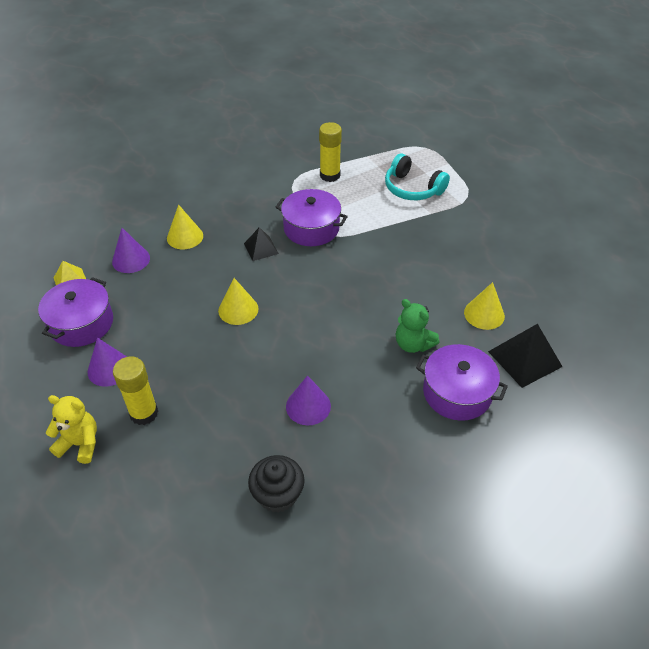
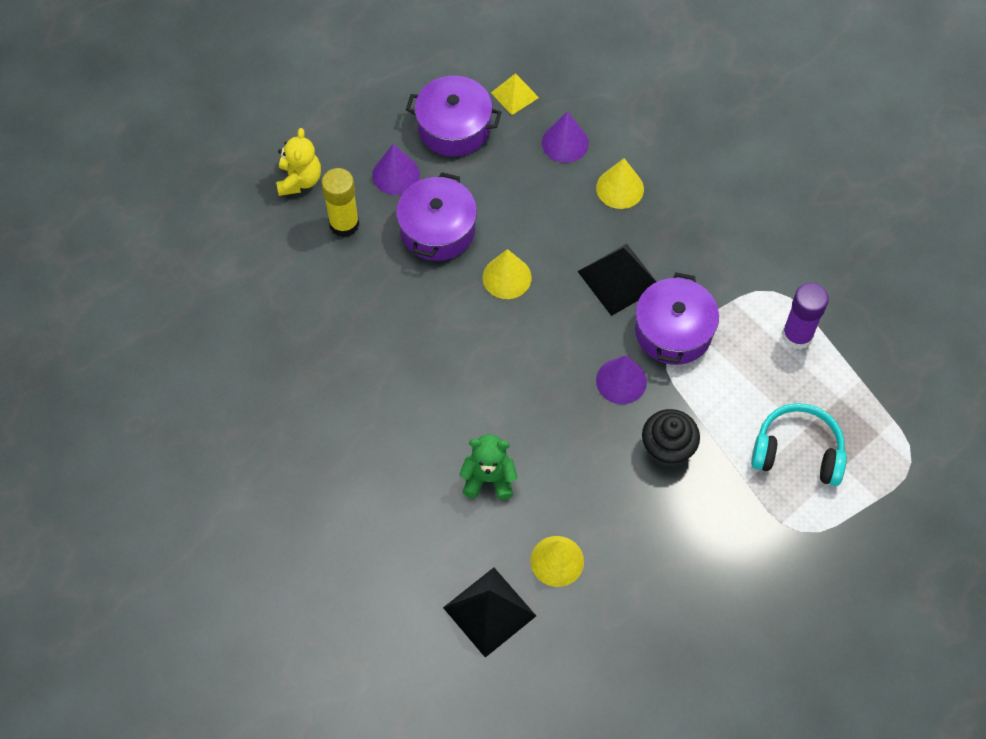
camera: 80 degrees right, 15 degrees up
(261, 248) = (619, 279): black pyramid -> black pyramid, size x1.64
(277, 494) = (266, 369): black cupcake -> black cupcake (667, 448)
(308, 406) = (378, 378): purple cone -> purple cone (621, 381)
(330, 175) = (797, 336): yellow glue stick -> purple glue stick
(412, 188) = (797, 452): turquoise headphones -> turquoise headphones turned 75 degrees clockwise
(413, 344) = (489, 478): green teddy bear -> green teddy bear turned 60 degrees clockwise
(457, 392) = (422, 533): purple pot -> purple pot (437, 229)

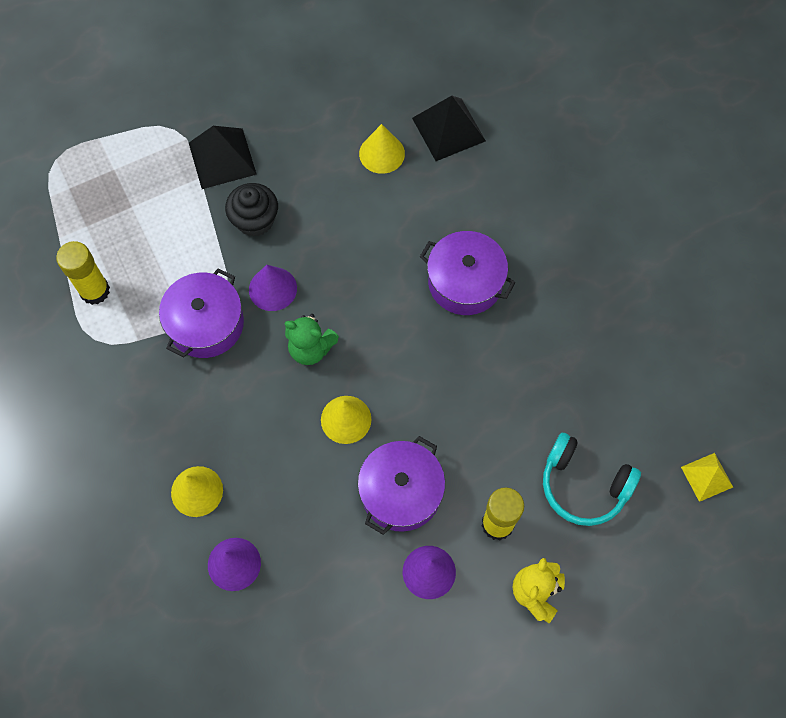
camera: 165 degrees left, 5 degrees up
(454, 127) = (349, 618): purple pot -> purple pot (465, 282)
(489, 478) = (419, 232): green teddy bear -> green teddy bear (310, 348)
(514, 95) = (268, 644): yellow pyramid -> yellow pyramid (707, 477)
(619, 279) = (236, 389): black pyramid -> black pyramid (222, 158)
(797, 336) = (95, 291): purple glue stick -> yellow glue stick
(797, 452) = (145, 190): turquoise headphones -> turquoise headphones (583, 485)

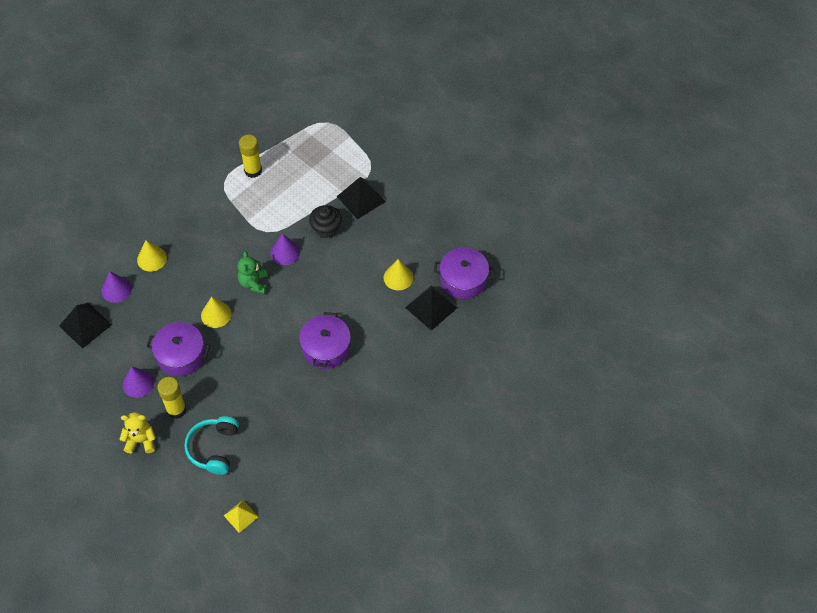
camera: 70 degrees right, 10 degrees down
(206, 324) = (251, 228): purple pot -> purple pot (463, 280)
(284, 633) = (85, 325): none -> black pyramid

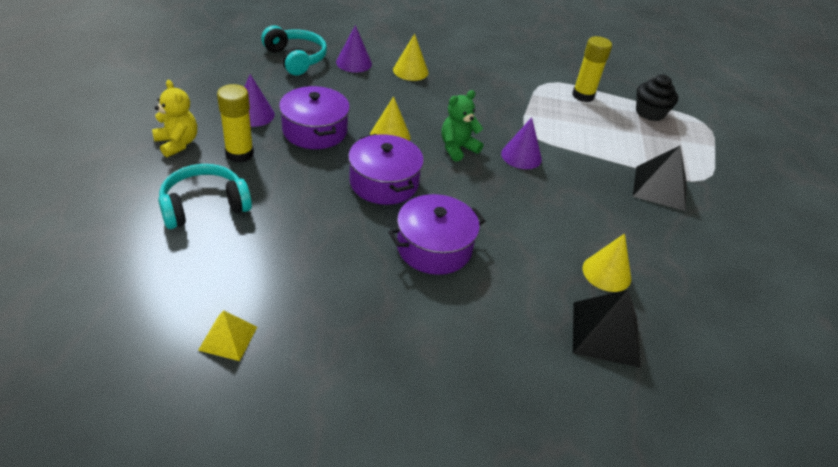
camera: 50 degrees right, 15 degrees down
(85, 325) = (296, 59): black pyramid -> turquoise headphones
(241, 516) = (108, 275): yellow pyramid -> yellow pyramid (228, 338)
(326, 229) = (588, 176): black cupcake -> black cupcake (649, 113)
(463, 280) = (688, 351): purple pot -> purple pot (384, 182)

